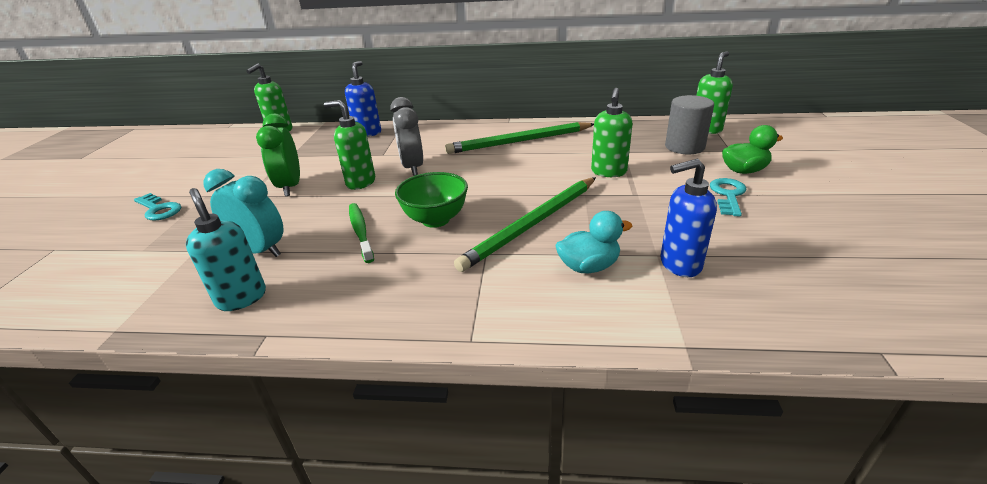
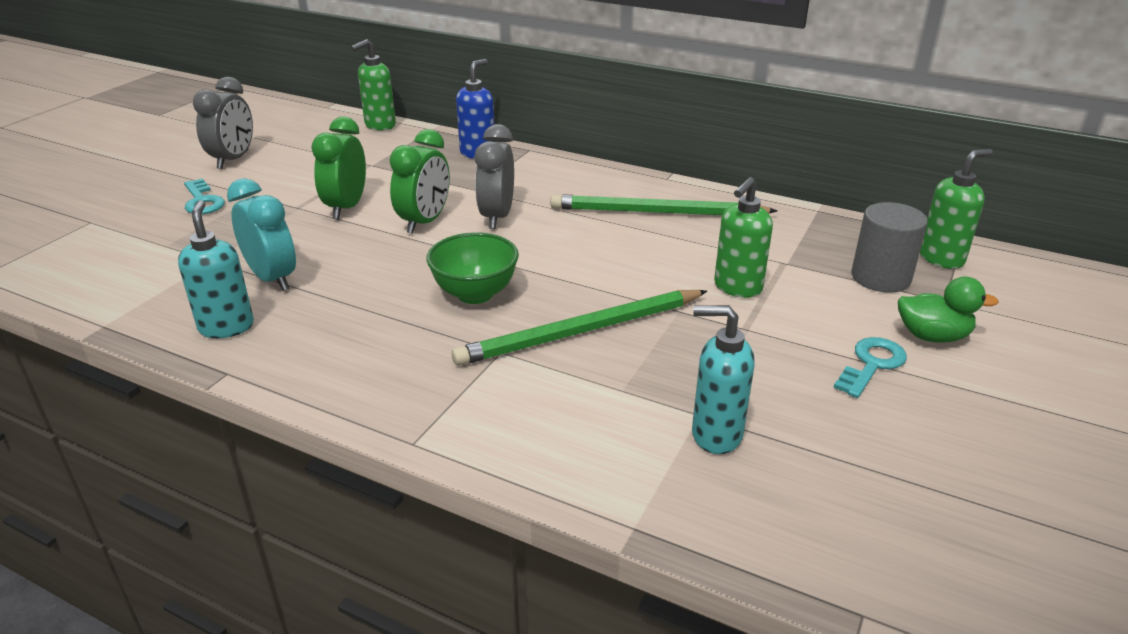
camera: 20 degrees right, 0 degrees up
(169, 175) = (233, 160): none -> grey clock
(360, 182) = (425, 222): green soap dispenser -> green clock
(360, 232) = (385, 286): green toothbrush -> none
(588, 266) = (603, 403): turquoise duck -> none
(679, 264) = (715, 435): blue soap dispenser -> turquoise soap dispenser

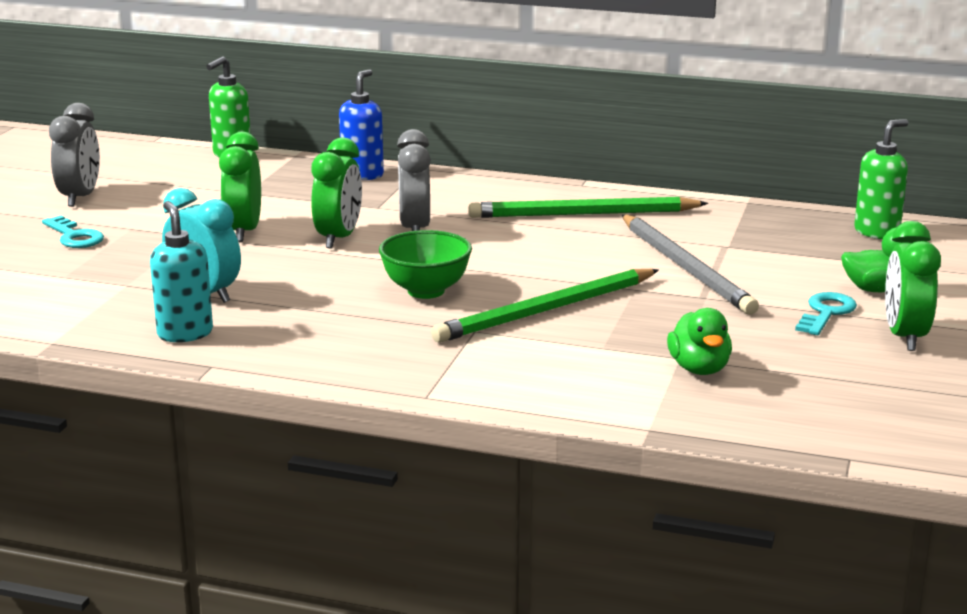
camera: 10 degrees left, 10 degrees down
(715, 435) = (699, 369): turquoise soap dispenser -> green duck
(737, 288) = (685, 268): green soap dispenser -> grey pencil
(880, 278) = (821, 251): grey cylinder -> none
(955, 410) = (904, 337): none -> green clock

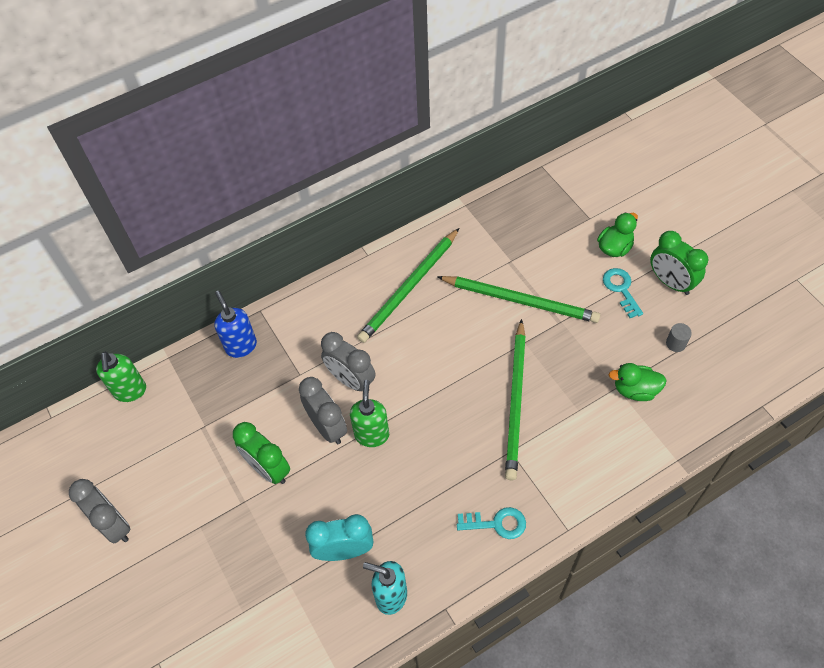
camera: 45 degrees left, 35 degrees up
(74, 237) = (182, 568): turquoise key -> turquoise key (497, 523)
(339, 238) = (327, 427): green clock -> grey clock
(426, 291) = (441, 437): green bowl -> none
(685, 268) = (520, 301): grey pencil -> green pencil
(699, 369) = (635, 390): green duck -> green duck turned 150 degrees clockwise
(821, 370) = (675, 343): none -> grey cylinder
(877, 232) = (553, 189): green soap dispenser -> green soap dispenser (372, 434)

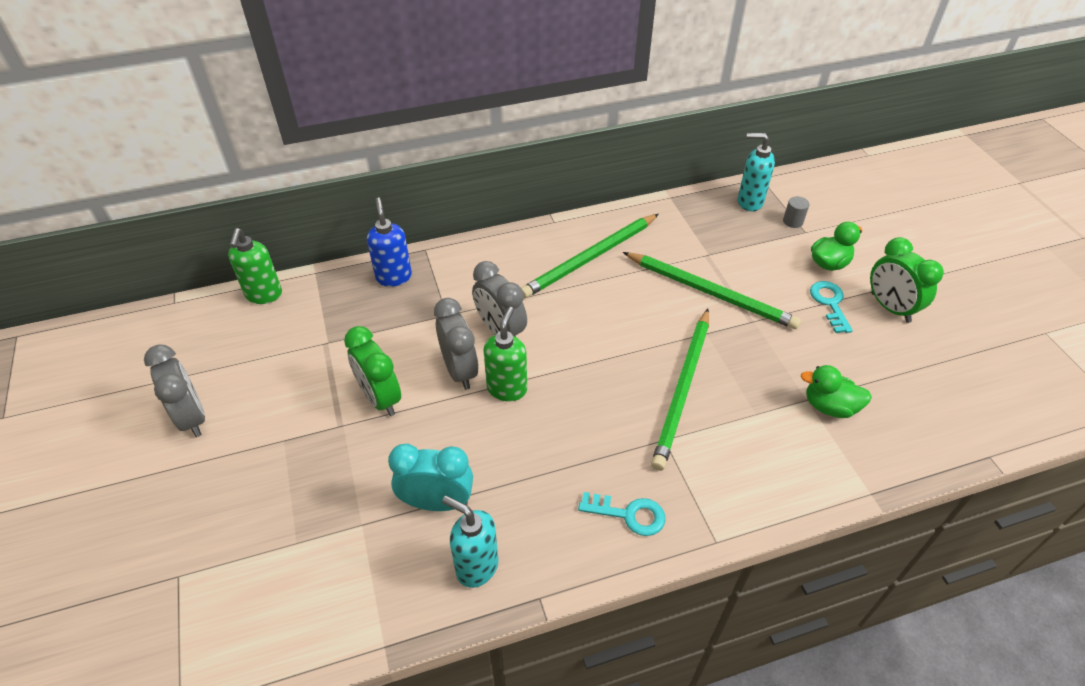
camera: 10 degrees right, 10 degrees down
(536, 195) = (749, 202): none -> turquoise soap dispenser
(675, 343) = (887, 369): grey cylinder -> grey cylinder (792, 221)

